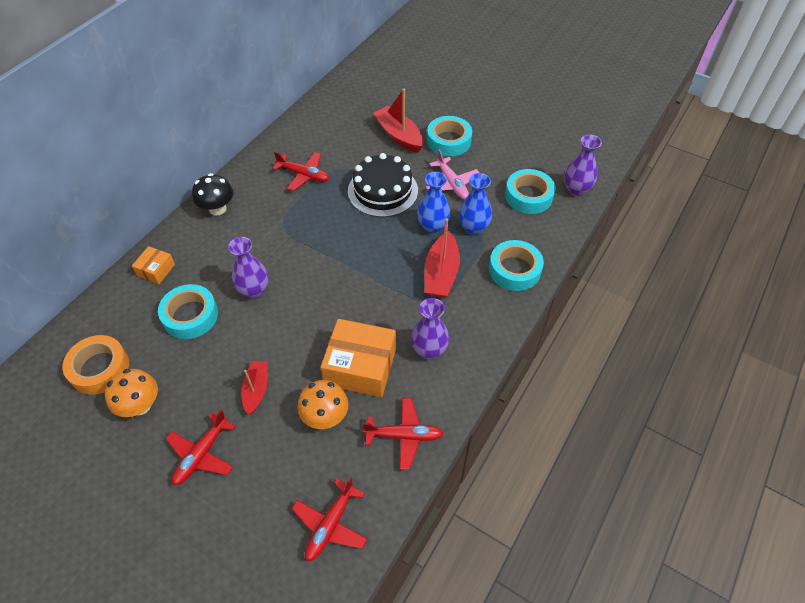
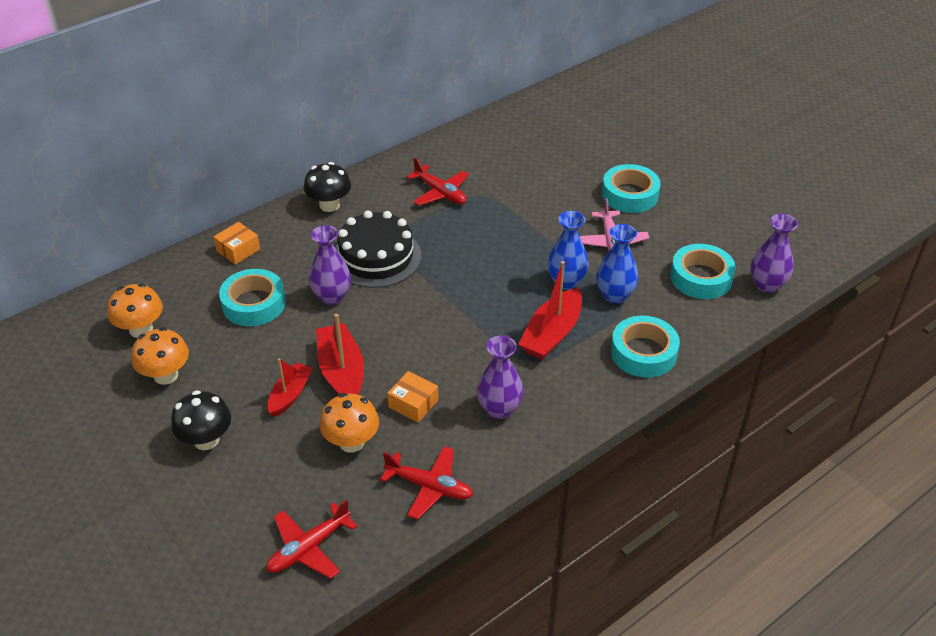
camera: 20 degrees right, 10 degrees down
(99, 368) = (141, 329): orange tape -> orange mushroom
(201, 454) = (206, 440): red plane -> black mushroom
(360, 366) = (413, 404): orange box -> orange box, size x0.52
(383, 191) = (524, 230): black cake -> black cake (376, 257)
(399, 135) = (571, 176): red boat -> red boat (341, 372)

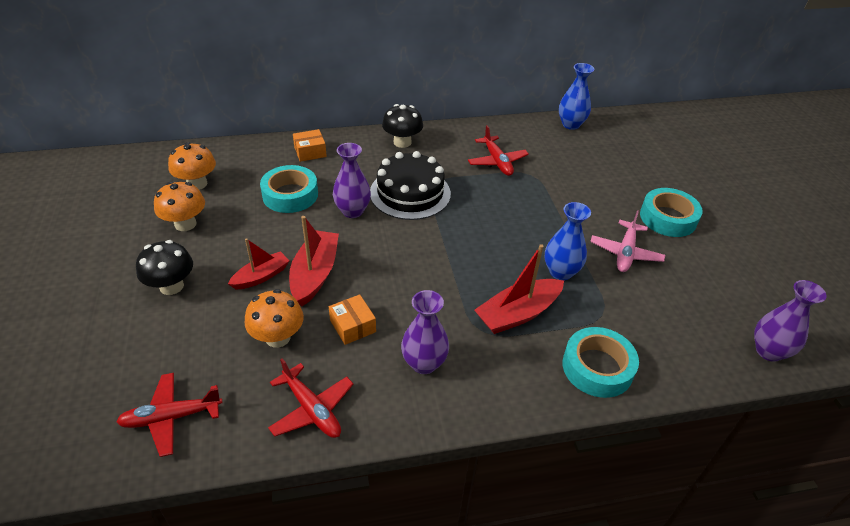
camera: 25 degrees right, 0 degrees up
(614, 295) = (600, 301): blue vase -> blue vase (571, 124)
(701, 277) = (699, 317): turquoise tape -> none

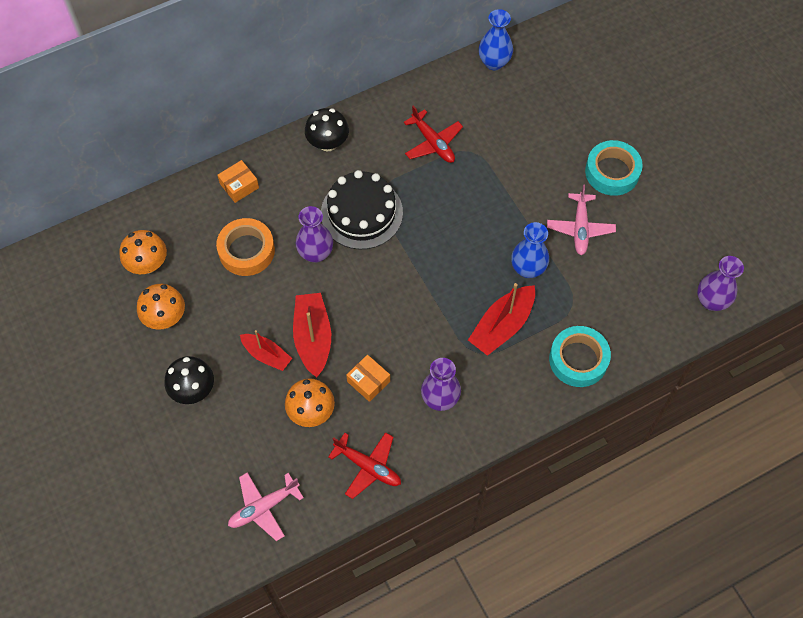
camera: 15 degrees left, 20 degrees up
(171, 417) = (263, 507): red plane -> pink plane
(261, 276) = (266, 355): red boat -> red boat turned 90 degrees clockwise
(290, 195) = (246, 251): turquoise tape -> orange tape

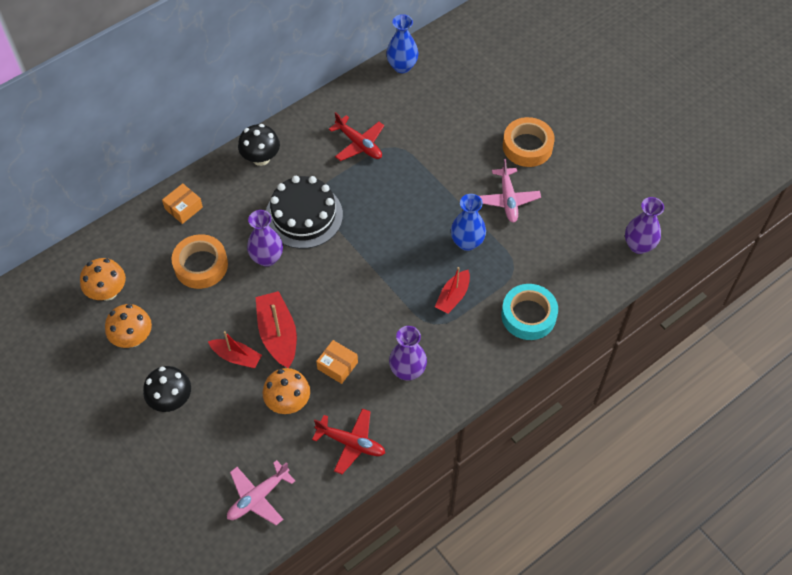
camera: 10 degrees left, 5 degrees down
(502, 326) = (453, 296): red boat -> red boat, size x0.64
(612, 172) = (527, 146): turquoise tape -> orange tape

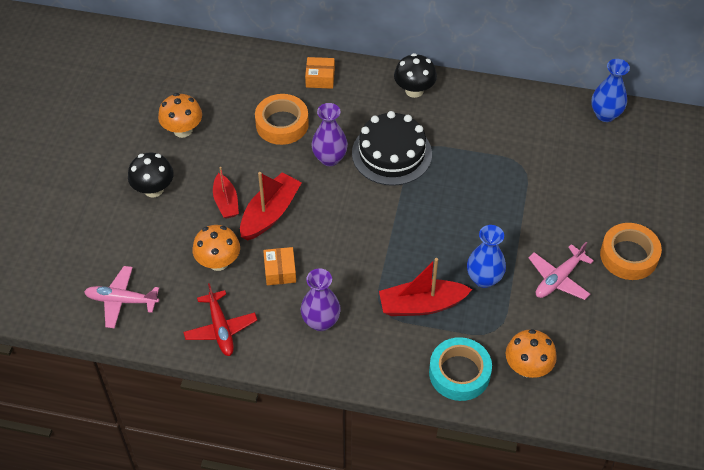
camera: 50 degrees right, 5 degrees down
(108, 292) = (206, 88): orange mushroom -> orange mushroom (527, 367)
(359, 144) = (497, 140): red plane -> none
(453, 296) = (421, 305): red boat -> red boat, size x1.55
(638, 245) = (621, 411): purple vase -> none

